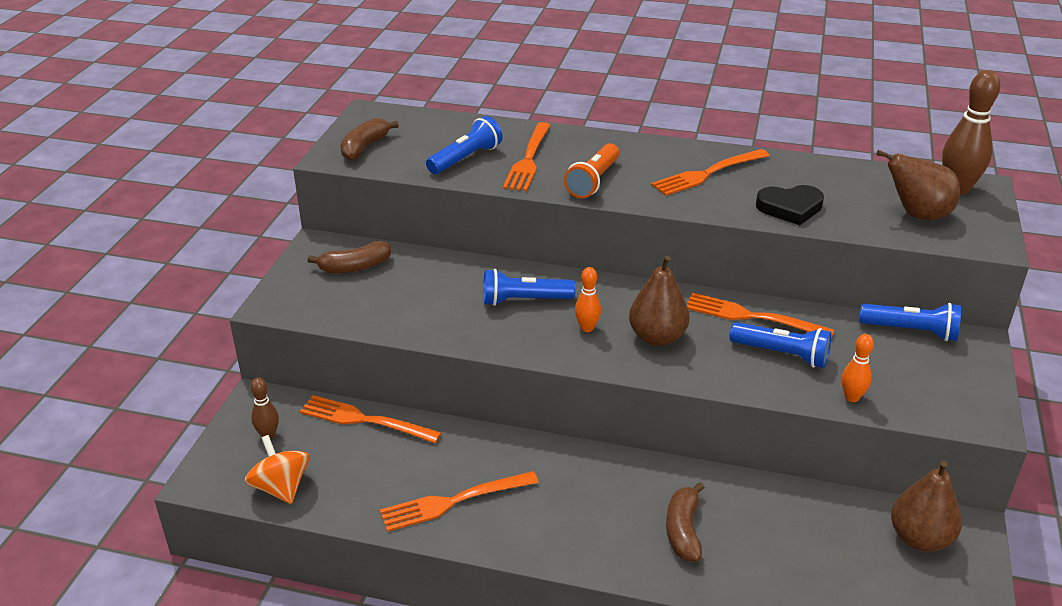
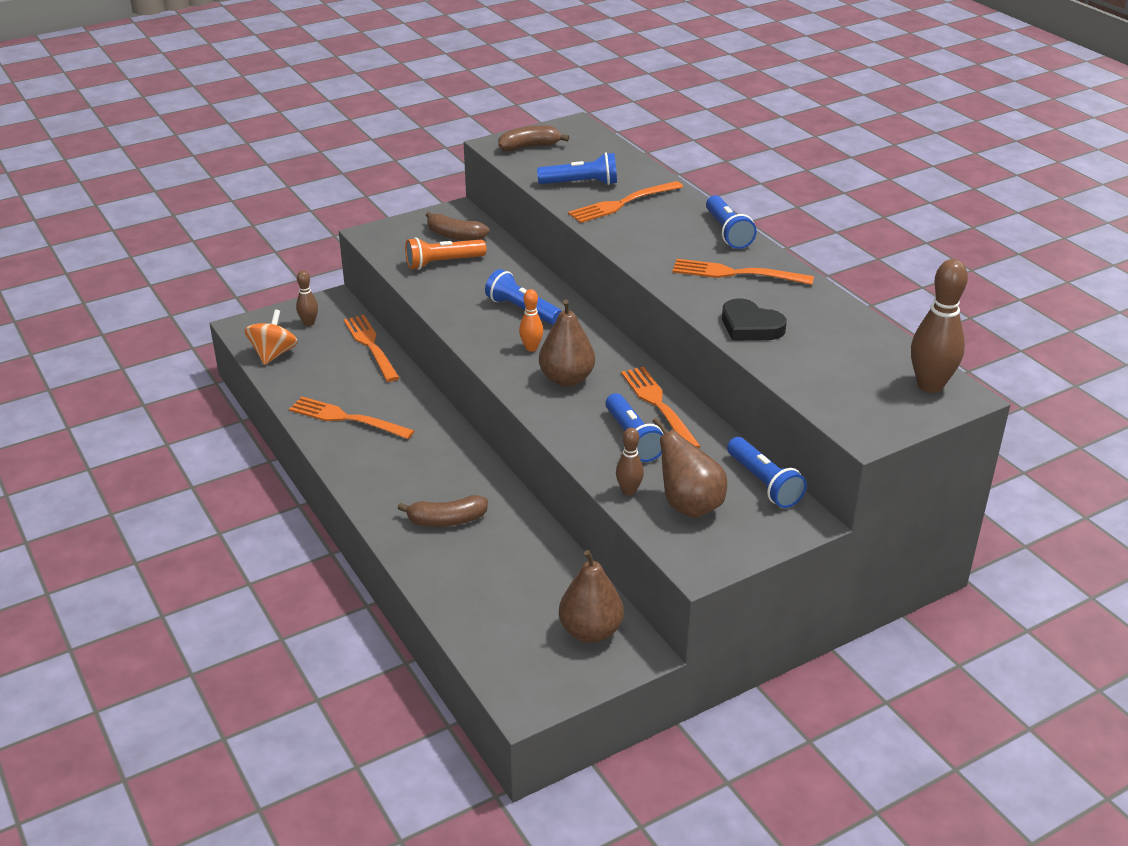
camera: 45 degrees right, 0 degrees up
(593, 181) = (639, 238): orange flashlight -> orange flashlight (443, 263)
(643, 145) = (727, 232): none -> blue flashlight
(683, 531) = (447, 520): brown banana -> brown banana turned 150 degrees counterclockwise
(852, 397) = (629, 491): orange bowling pin -> brown bowling pin
(917, 215) = (847, 383): brown pear -> brown pear (689, 506)

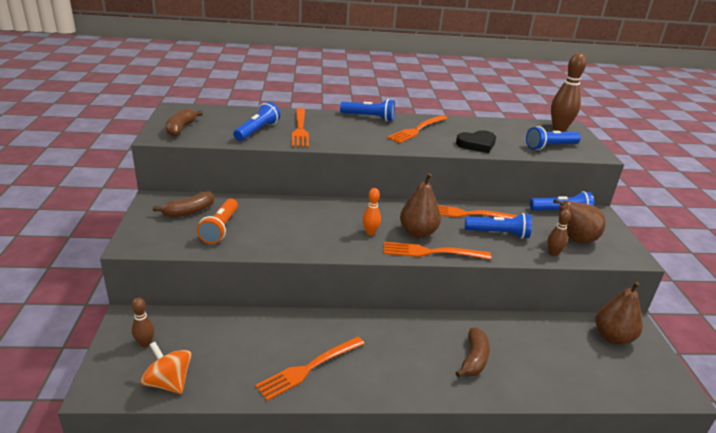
camera: 65 degrees left, 5 degrees down
(371, 346) = (219, 320): orange fork -> orange fork (432, 252)
(522, 310) = (320, 220): blue flashlight -> blue flashlight (550, 147)

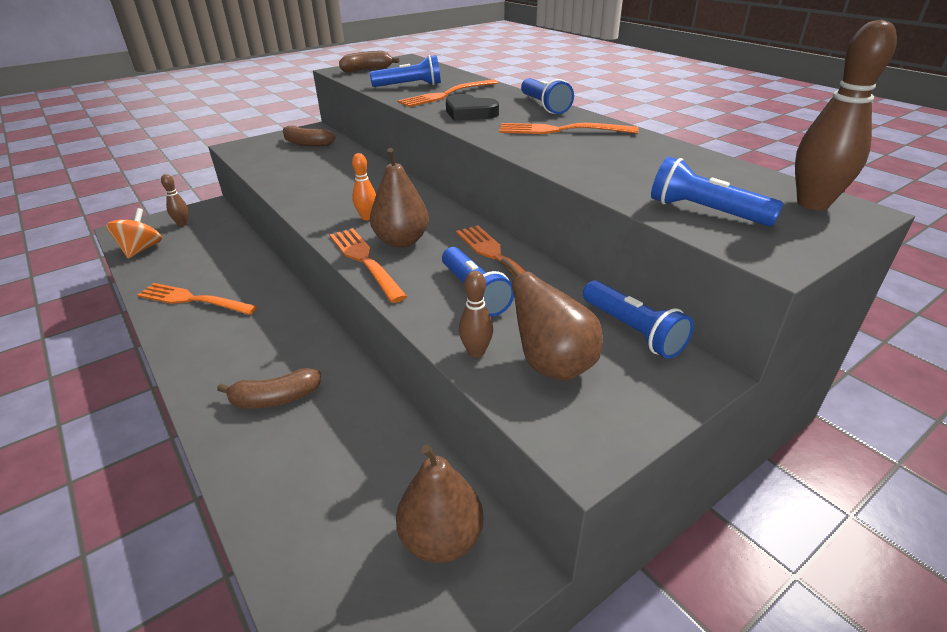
camera: 60 degrees right, 5 degrees up
(220, 228) = (293, 161): orange flashlight -> none
(477, 144) = (589, 166): black heart -> black heart (469, 113)

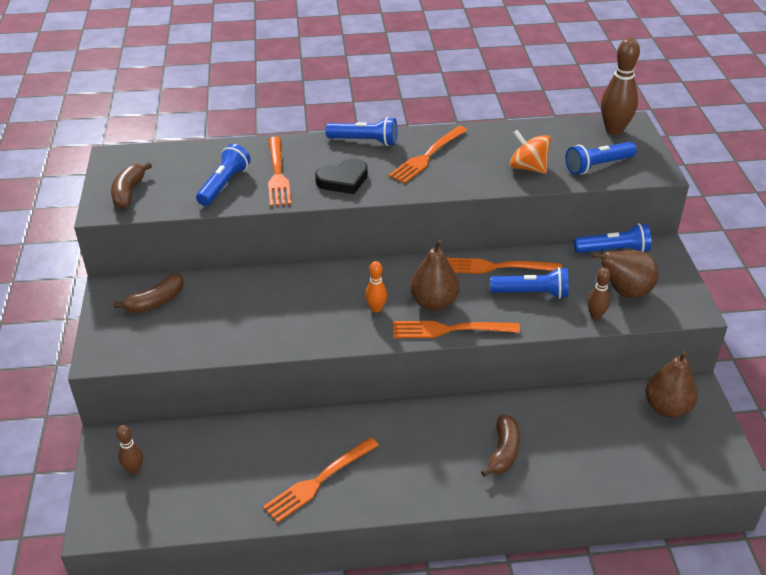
camera: 60 degrees left, 5 degrees up
(141, 249) = (169, 512): orange spinning top -> orange spinning top (528, 167)

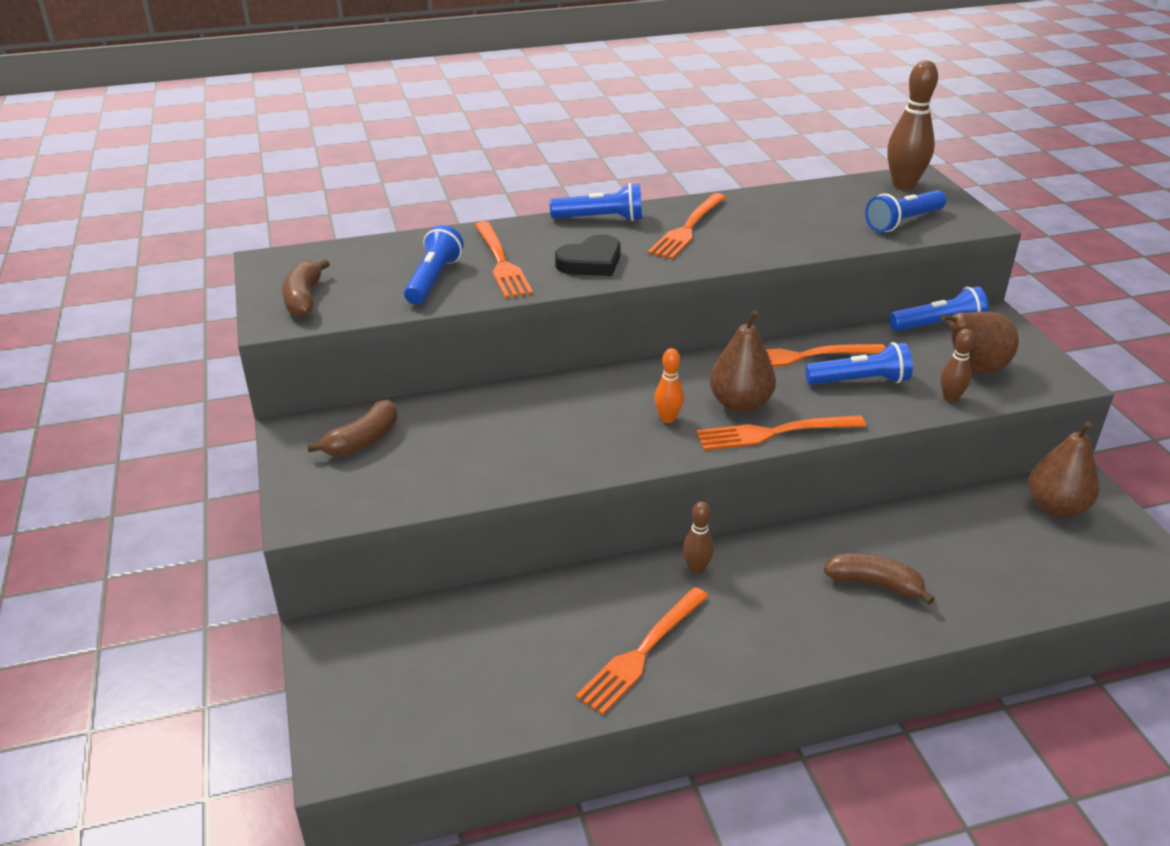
camera: 10 degrees left, 5 degrees down
(134, 469) = (374, 671): brown bowling pin -> brown bowling pin (696, 568)
(503, 452) = (874, 584): brown banana -> brown banana turned 75 degrees counterclockwise
(528, 167) = (819, 230): orange spinning top -> none

